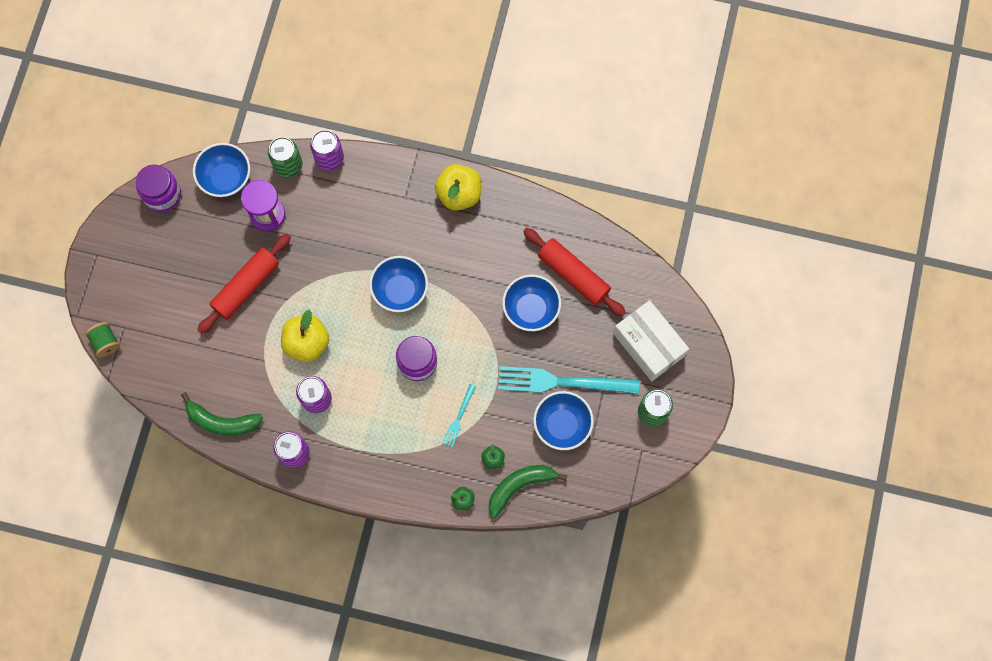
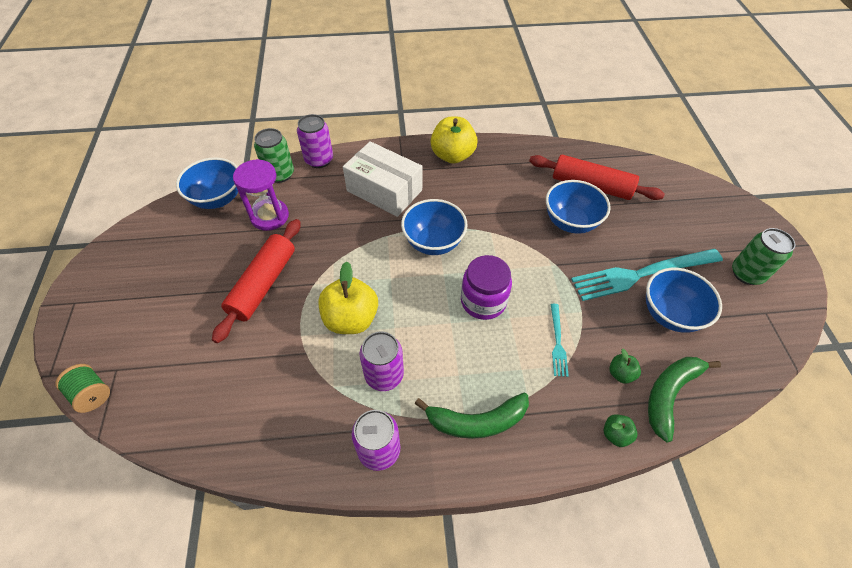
camera: 20 degrees left, 20 degrees down
(162, 194) = (149, 228): purple jar -> none
(222, 421) = (269, 442): green banana -> green banana (476, 421)
(648, 344) = (697, 219): white box -> white box (384, 190)

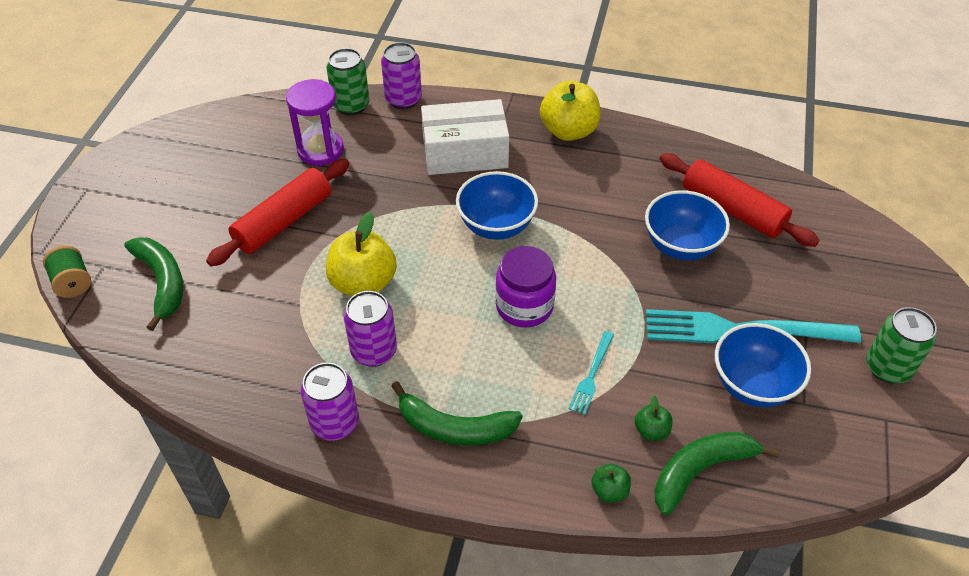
camera: 20 degrees right, 5 degrees down
(176, 369) = (162, 282): none -> green banana
(218, 199) = (271, 117): blue bowl -> none
(384, 190) = (465, 153): white box -> white box turned 60 degrees counterclockwise

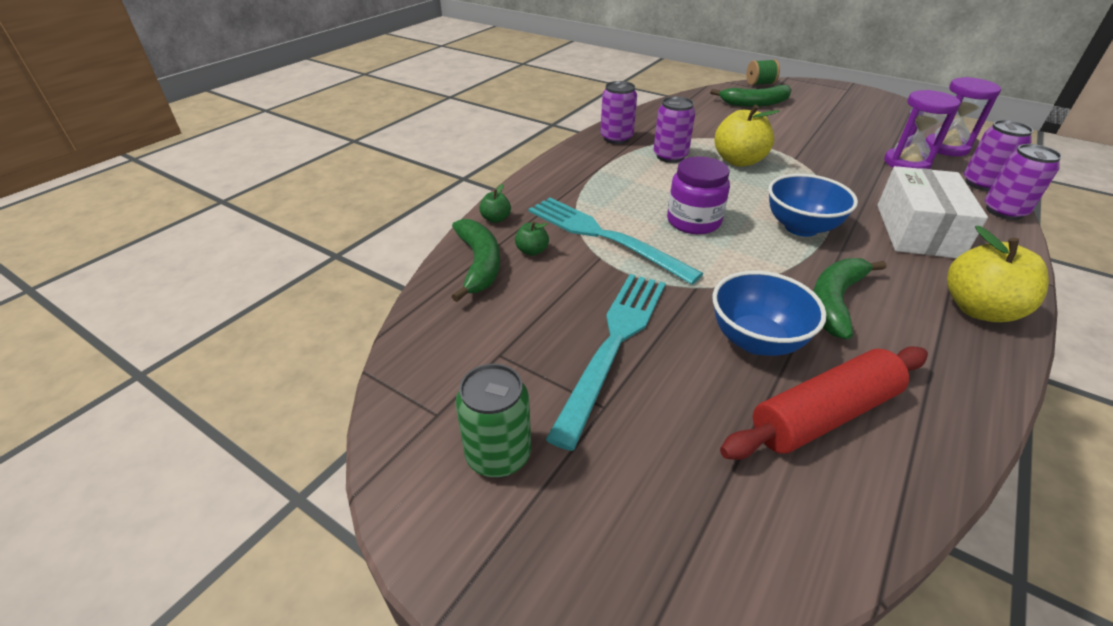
camera: 110 degrees right, 10 degrees down
(269, 119) = (946, 147): none -> purple hourglass
(284, 221) = (812, 141): red rolling pin -> none
(351, 105) = (982, 184): green can -> purple can
(454, 427) = (589, 173): green banana -> green banana (835, 302)
(591, 375) = (604, 236): turquoise fork -> turquoise fork, size x2.14
(752, 385) = (541, 326): blue bowl -> none

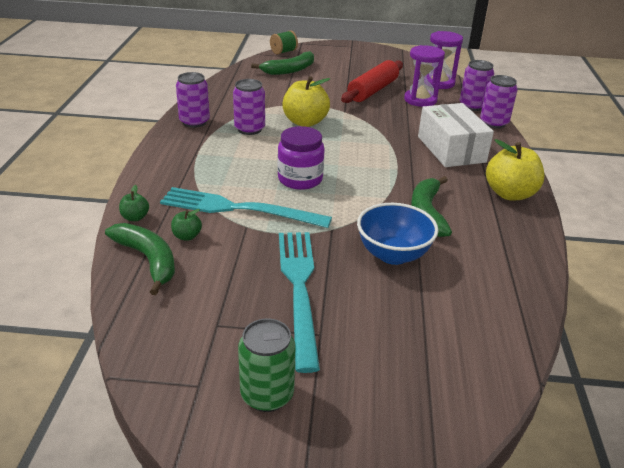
camera: 30 degrees left, 5 degrees down
(801, 227) = (377, 165): blue bowl -> none
(824, 415) = (459, 289): red rolling pin -> red rolling pin (373, 90)

